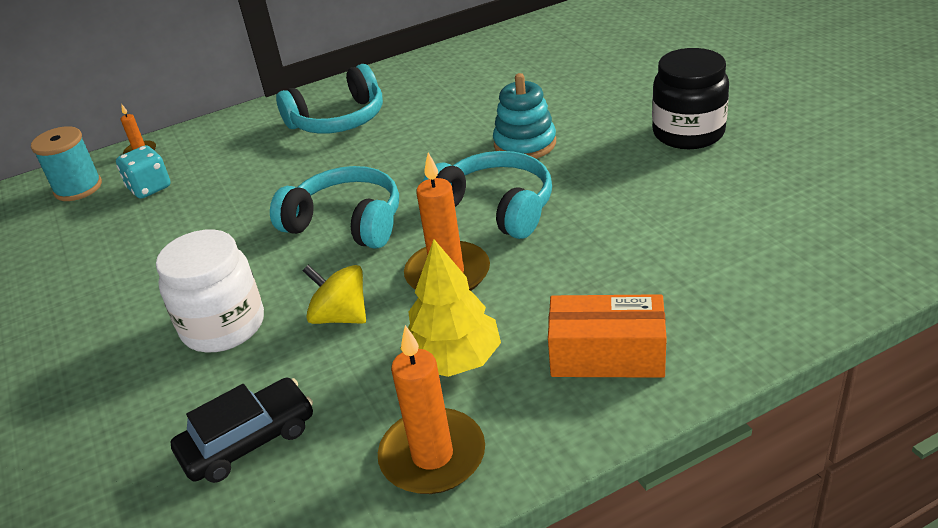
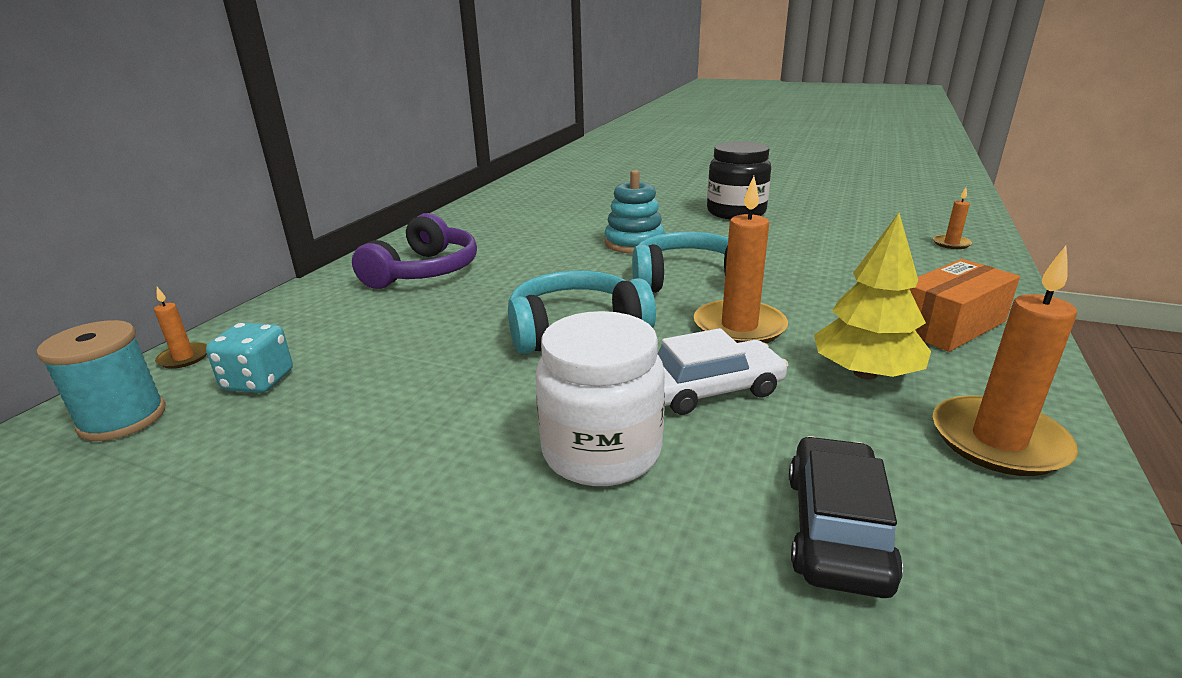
camera: 45 degrees left, 10 degrees down
(338, 120) = (424, 271): turquoise headphones -> purple headphones
(340, 316) = (710, 389): yellow spinning top -> white car
(829, 268) = (951, 244): none -> orange candle

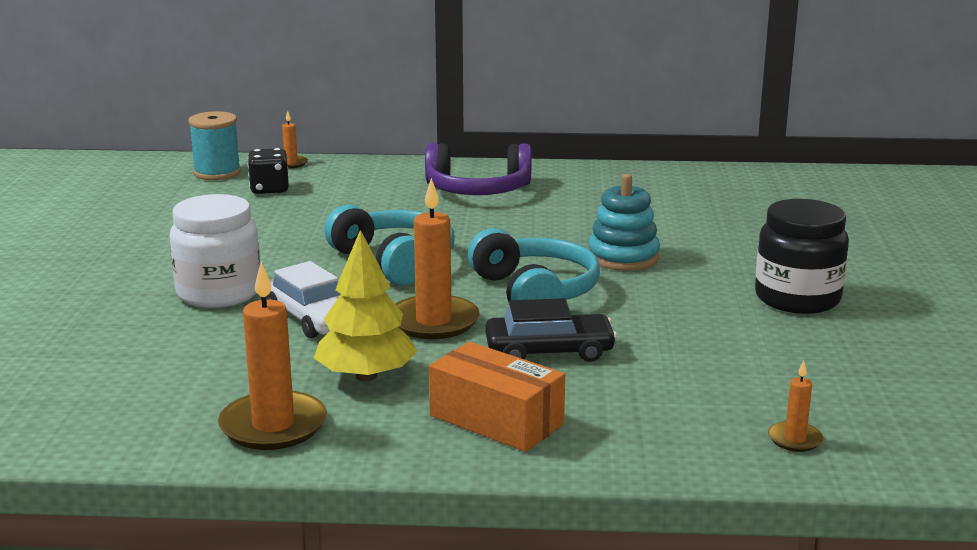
camera: 70 degrees right, 5 degrees down
(258, 381) = (269, 189): turquoise dice -> black dice
(837, 529) = (154, 365): black car -> black car (549, 351)

